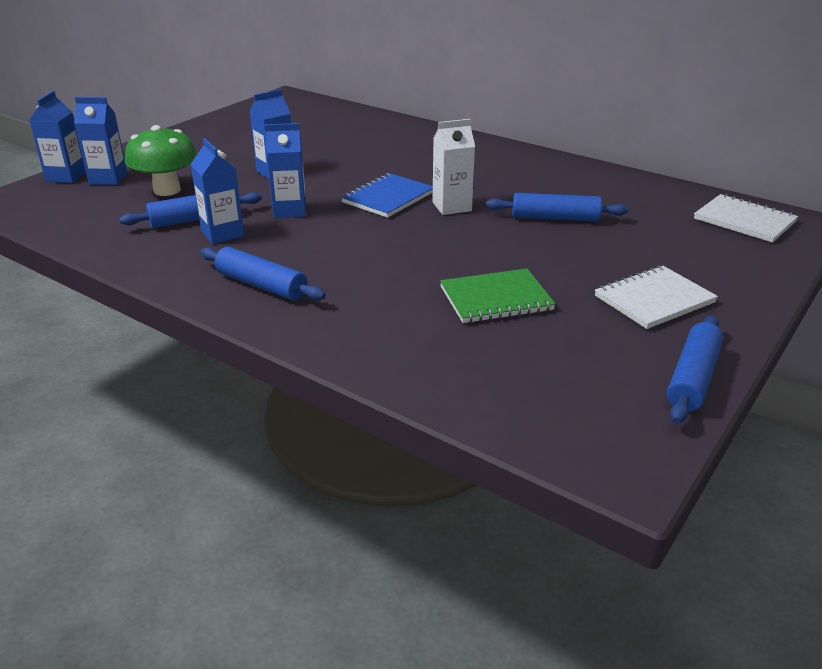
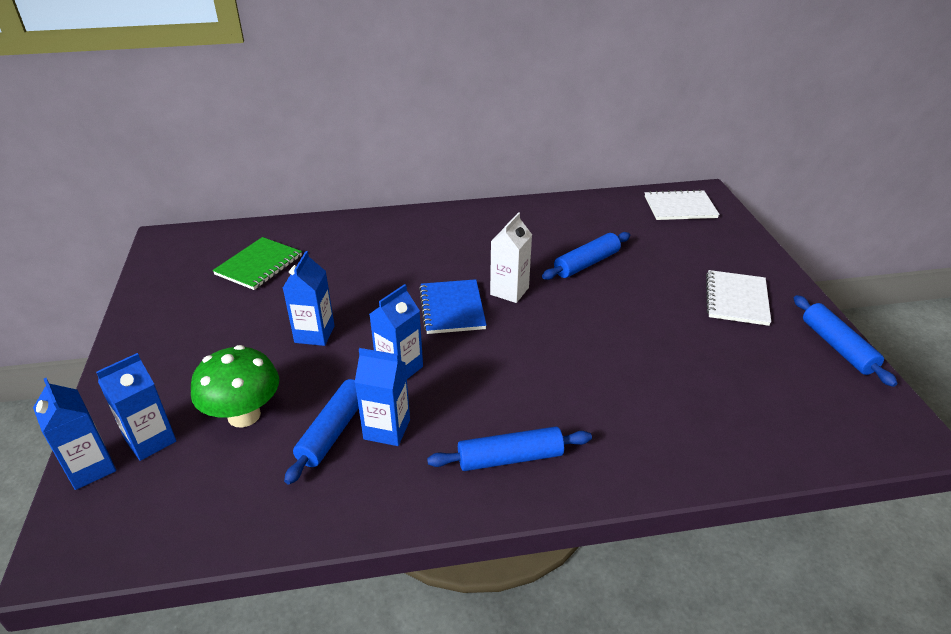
camera: 45 degrees left, 5 degrees up
(496, 298) = (666, 357): green notebook -> green notebook (259, 265)

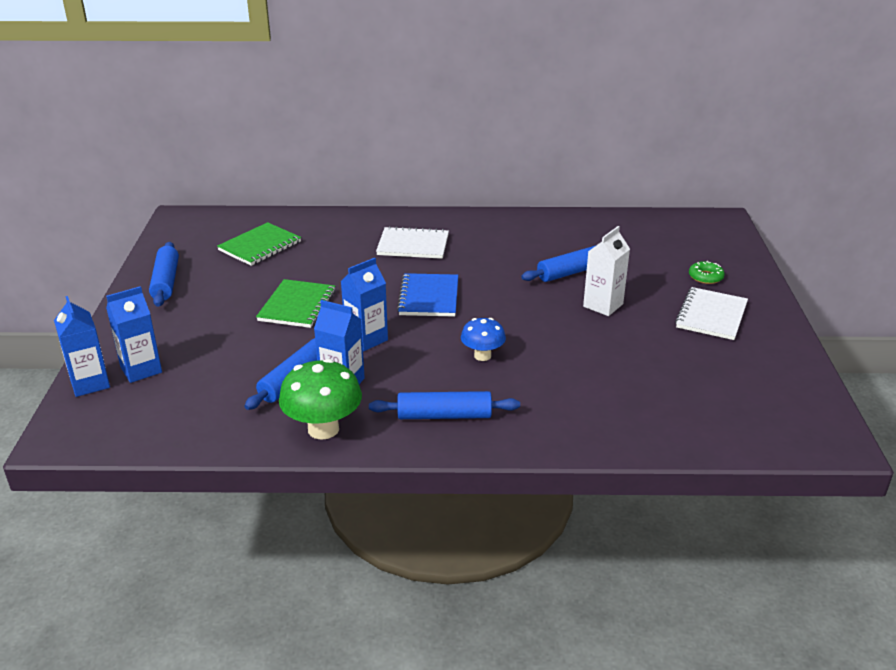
camera: 10 degrees right, 5 degrees down
(244, 415) = (222, 360): green mushroom -> green mushroom (323, 429)
(314, 334) = (297, 306): blue carton -> green notebook
(509, 291) = (488, 288): white carton -> white carton (603, 305)
(528, 374) = (482, 356): none -> blue mushroom
(680, 207) = (689, 231): white notebook -> white notebook (413, 245)
(714, 256) = (705, 277): none -> green donut
(837, 347) = (796, 364): blue rolling pin -> blue rolling pin (166, 282)

